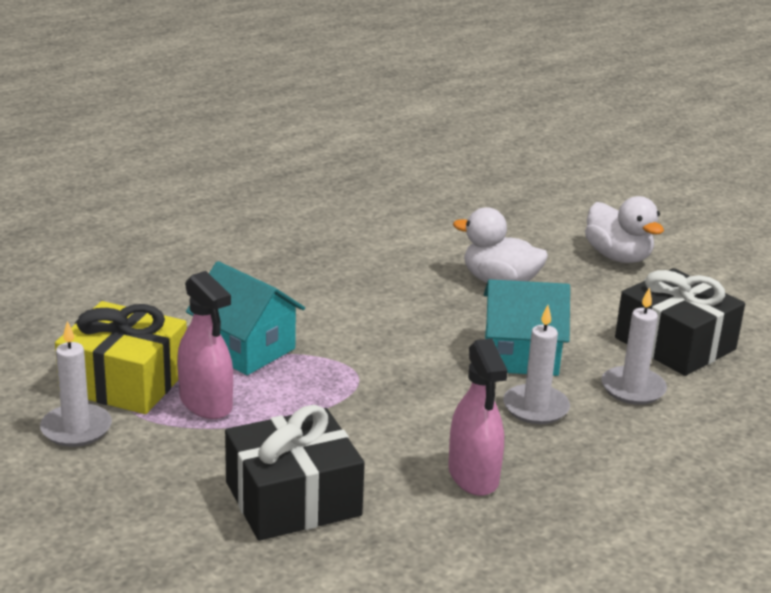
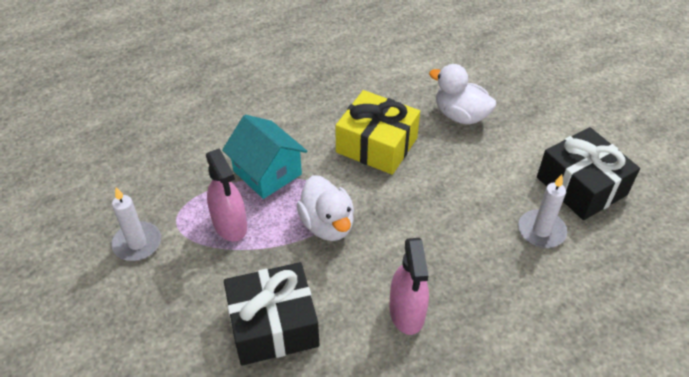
camera: 10 degrees right, 20 degrees up
(124, 381) = (178, 199): yellow gift -> yellow gift (376, 145)
(521, 355) = (463, 191): turquoise house -> none
(535, 407) = (465, 245): white candle -> none
(618, 257) = (553, 94): white duck -> white duck (327, 225)

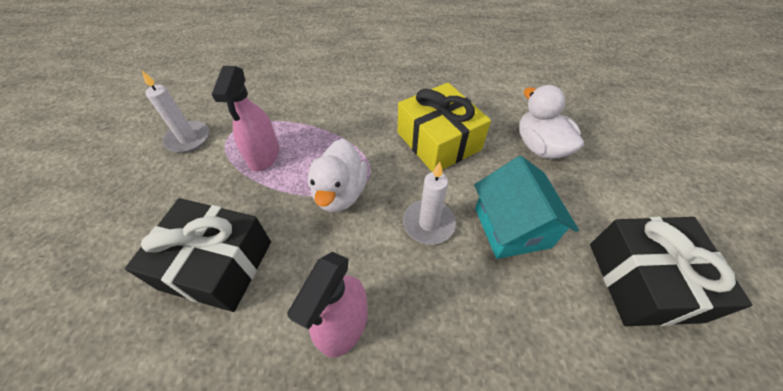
camera: 30 degrees right, 5 degrees up
(267, 173) = (328, 126): turquoise house -> turquoise house (512, 227)
(541, 231) = (560, 311): white candle -> white candle (428, 223)

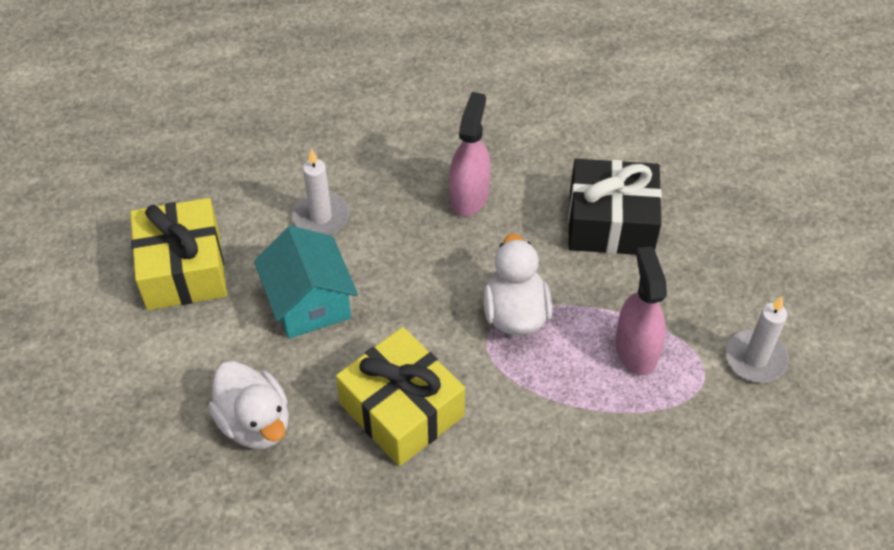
camera: 170 degrees right, 0 degrees up
(428, 223) = (403, 293): white candle -> white candle (321, 217)
(643, 281) = (183, 269): black gift -> yellow gift

